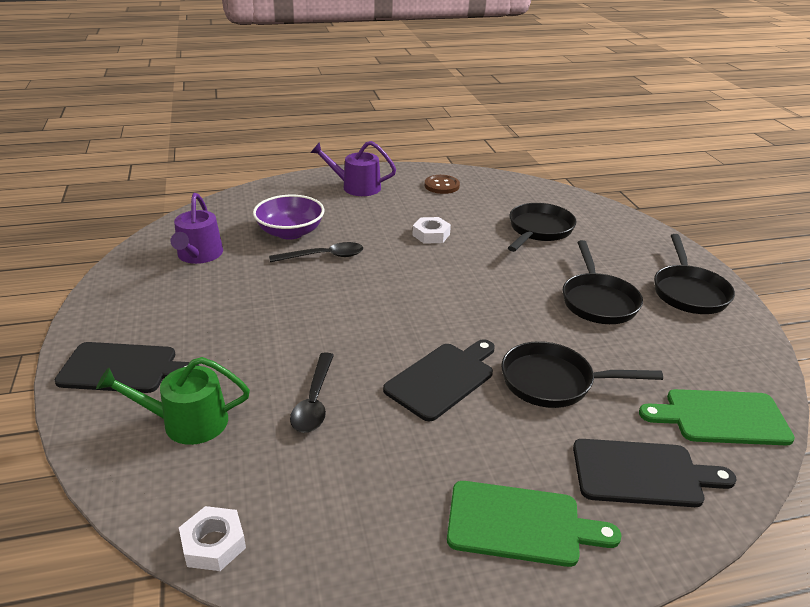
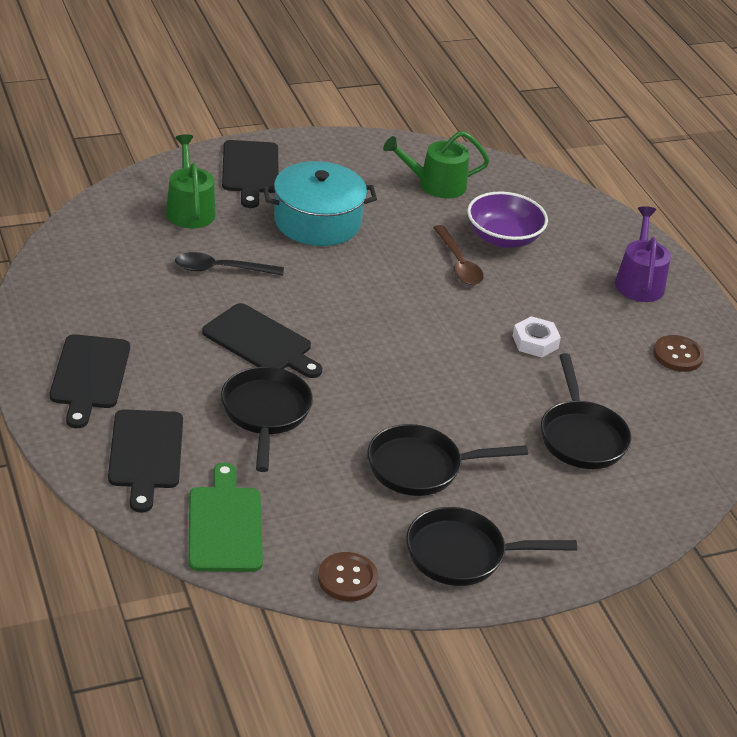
camera: 80 degrees right, 5 degrees up
(199, 255) = (436, 185): purple watering can -> green watering can
(213, 544) = (72, 235): white nut -> none
(239, 328) = (317, 221): none -> turquoise pot
(323, 256) = (458, 263): black spoon -> brown spoon
(520, 524) = (89, 376): green cutting board -> black cutting board
(539, 230) = (581, 436): black pan -> black pan turned 60 degrees clockwise
(747, 349) = (347, 578): none -> brown button

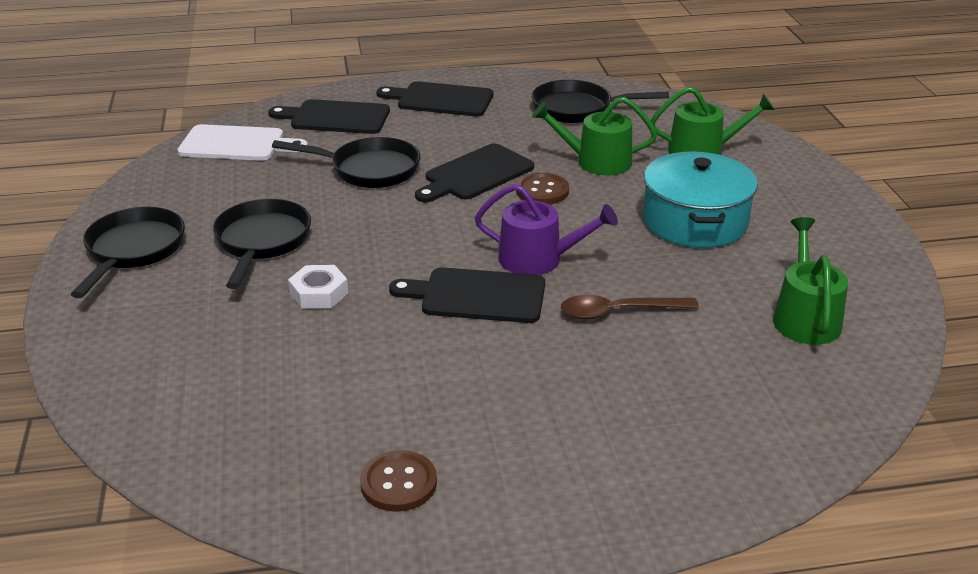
camera: 105 degrees right, 5 degrees down
(221, 269) = (596, 162): black spoon -> green watering can
(225, 525) = (236, 144): green cutting board -> white cutting board
(250, 170) = (791, 188): black cutting board -> black cutting board (477, 296)
(347, 578) = (143, 191): brown button -> brown button (542, 191)
(503, 238) = (683, 359): purple bowl -> none
(535, 342) = (450, 350): white nut -> white nut (319, 293)
(581, 436) = (265, 356): black pan -> black pan (578, 109)
(639, 282) = (583, 481): purple watering can -> purple watering can (538, 259)

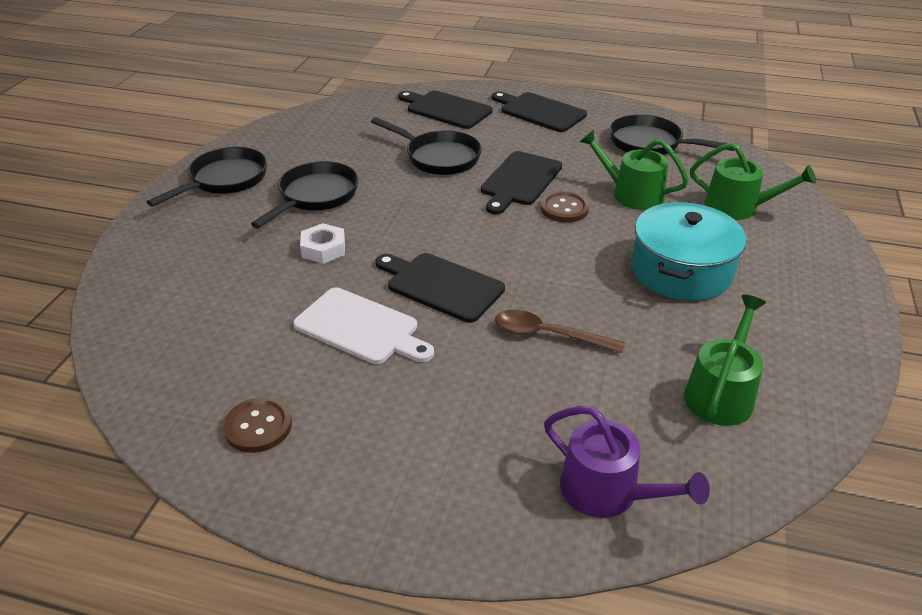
camera: 25 degrees right, 5 degrees up
(236, 144) = (358, 115): white cutting board -> white cutting board (361, 328)
(475, 174) = (519, 181): black cutting board -> black cutting board turned 45 degrees counterclockwise
(538, 259) = (515, 268): purple watering can -> purple watering can (607, 492)

